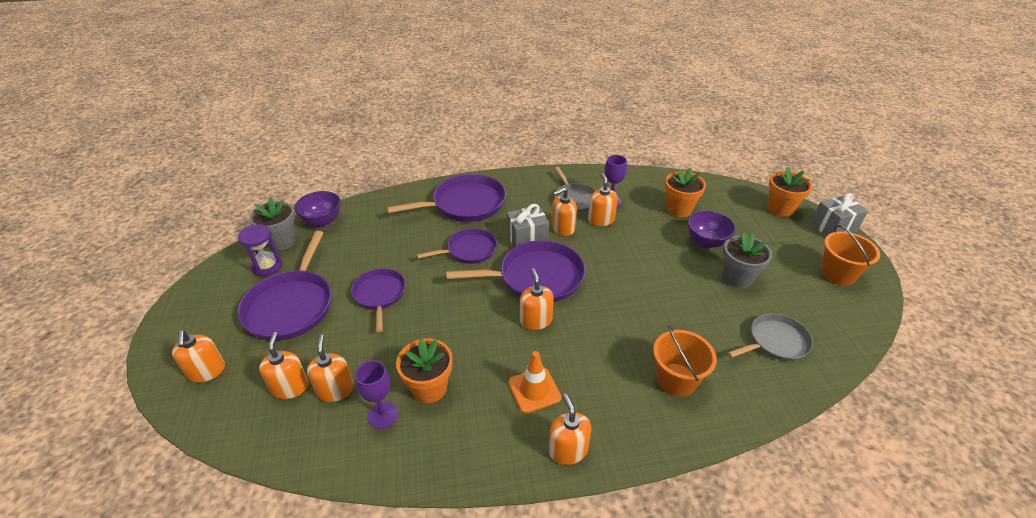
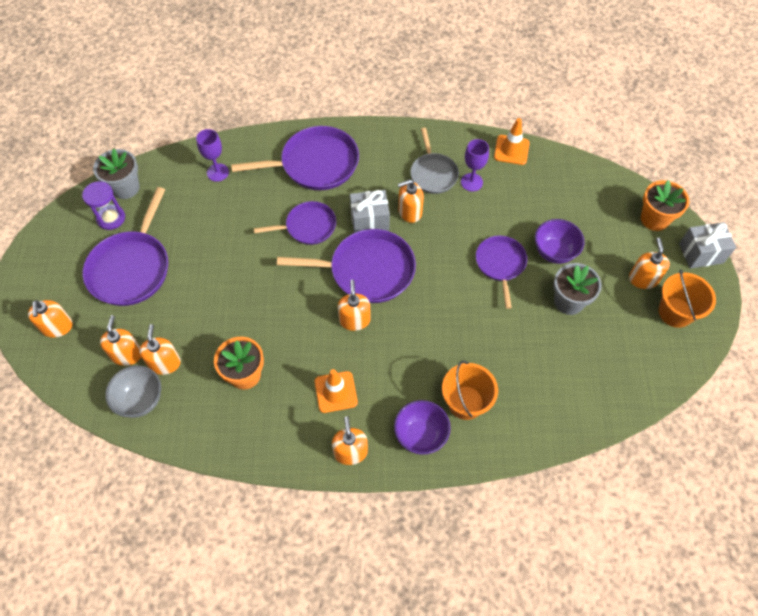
camera: 10 degrees right, 20 degrees up
(309, 433) = (141, 400): none -> grey bowl
(322, 221) = (167, 167): purple bowl -> purple bowl (420, 435)
(379, 295) = (213, 268): purple pan -> purple pan (500, 264)
(383, 415) = (202, 394): purple goblet -> purple goblet (217, 172)
(601, 220) = (453, 206): orange soap dispenser -> orange soap dispenser (643, 279)
(636, 177) = (511, 150): none -> orange traffic cone
(679, 209) = (542, 203): orange flower pot -> none
(775, 342) = (574, 379): grey pan -> none

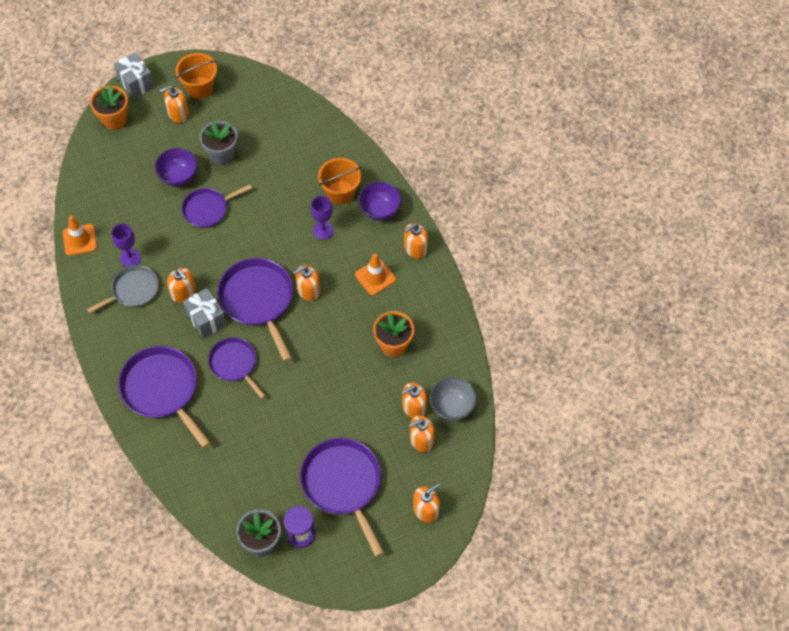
camera: 115 degrees left, 0 degrees up
(131, 268) = (343, 484): purple pan -> purple pan turned 105 degrees counterclockwise
(217, 172) = (208, 469): purple goblet -> purple goblet (323, 230)

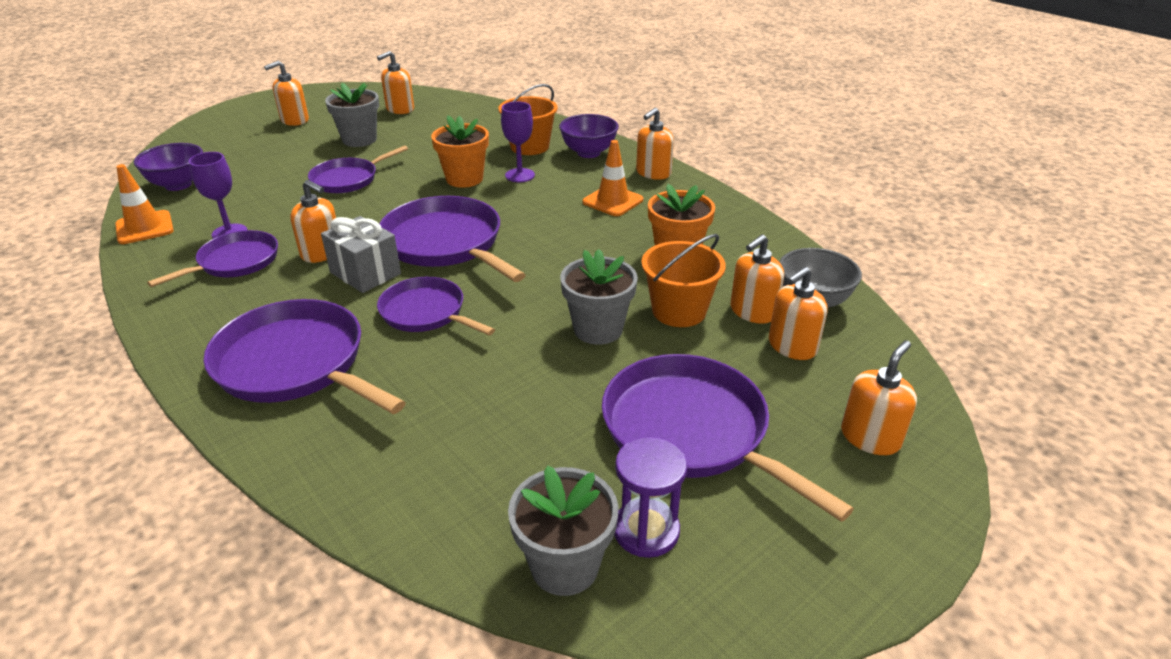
camera: 15 degrees left, 25 degrees down
(114, 119) = (206, 133): orange flower pot -> orange flower pot (464, 179)
(133, 290) = (235, 262): grey pan -> purple pan
(136, 83) = (236, 108): grey gift -> none
(179, 177) = (301, 161): purple bowl -> purple bowl (178, 185)
(200, 87) = (321, 102): orange bucket -> orange bucket (679, 311)
(308, 290) = (520, 224): orange soap dispenser -> orange soap dispenser (400, 109)
(323, 401) = (598, 329): none -> grey flower pot

